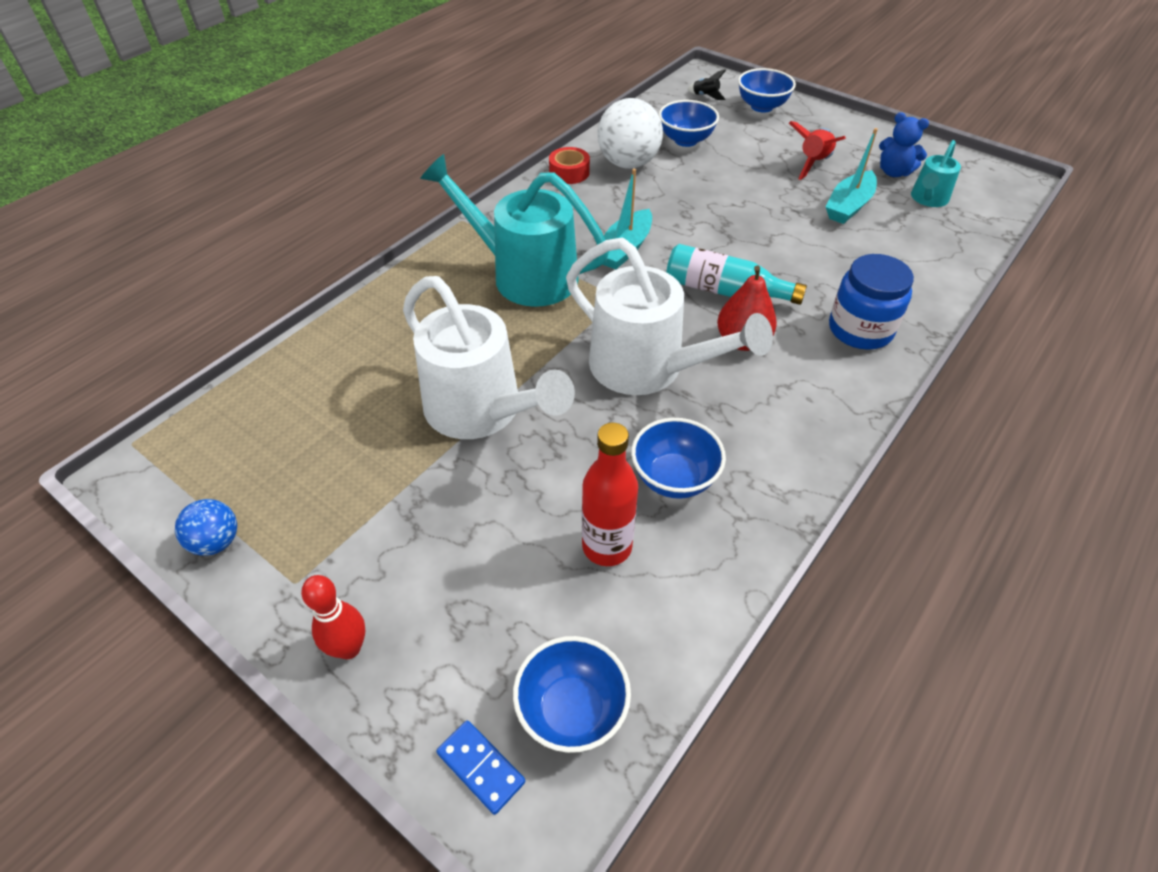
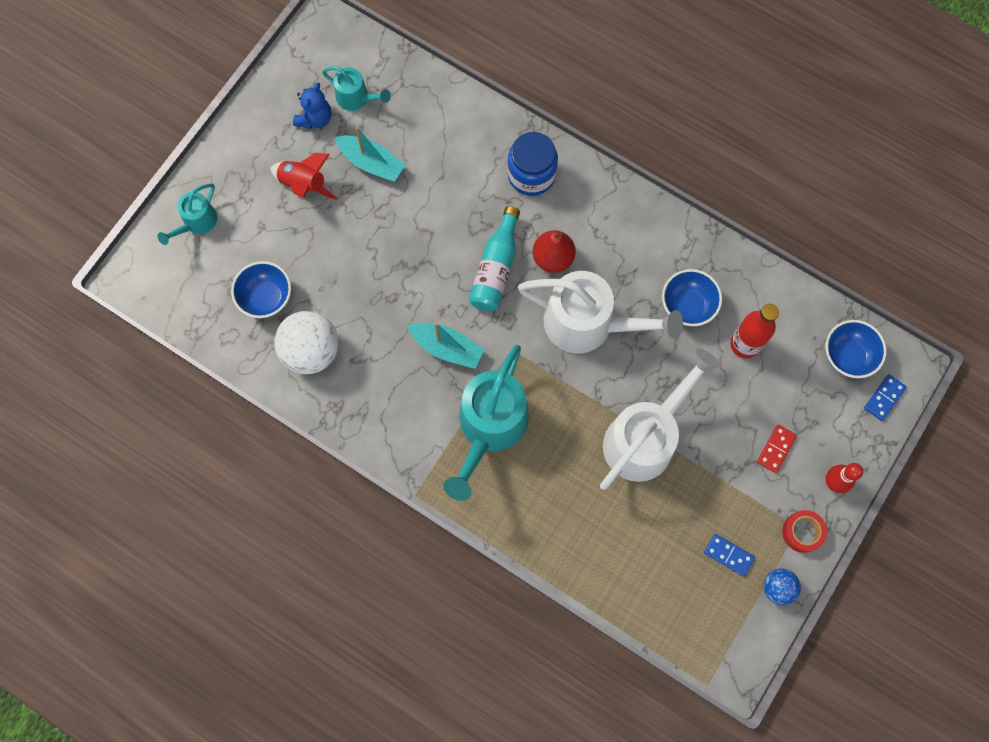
camera: 95 degrees left, 25 degrees up
(289, 486) = (728, 555): none -> blue domino
(427, 568) = (776, 449): none -> red domino
(569, 172) = (330, 405): red tape -> red tape (802, 532)
(648, 369) = (589, 324): white watering can -> white watering can turned 75 degrees clockwise
(705, 96) = (175, 277): black rocket -> none
(762, 107) = (196, 223): blue bowl -> turquoise watering can

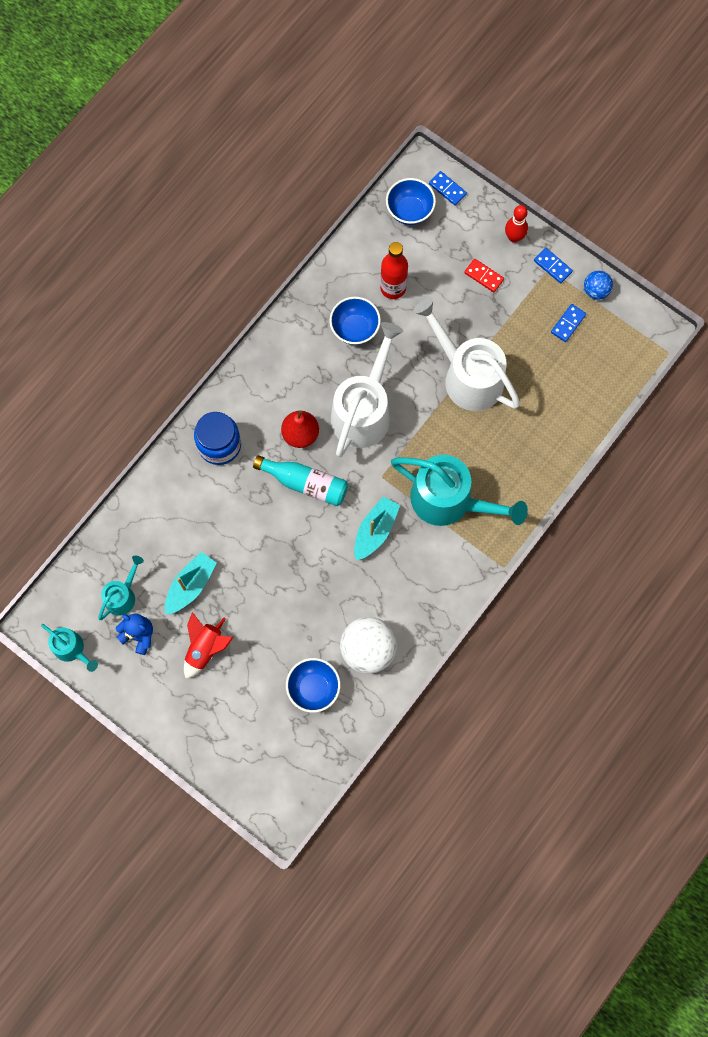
camera: 85 degrees left, 0 degrees up
(196, 223) = (233, 751): turquoise watering can -> turquoise watering can (72, 649)
(802, 532) = (552, 266): red tape -> blue domino

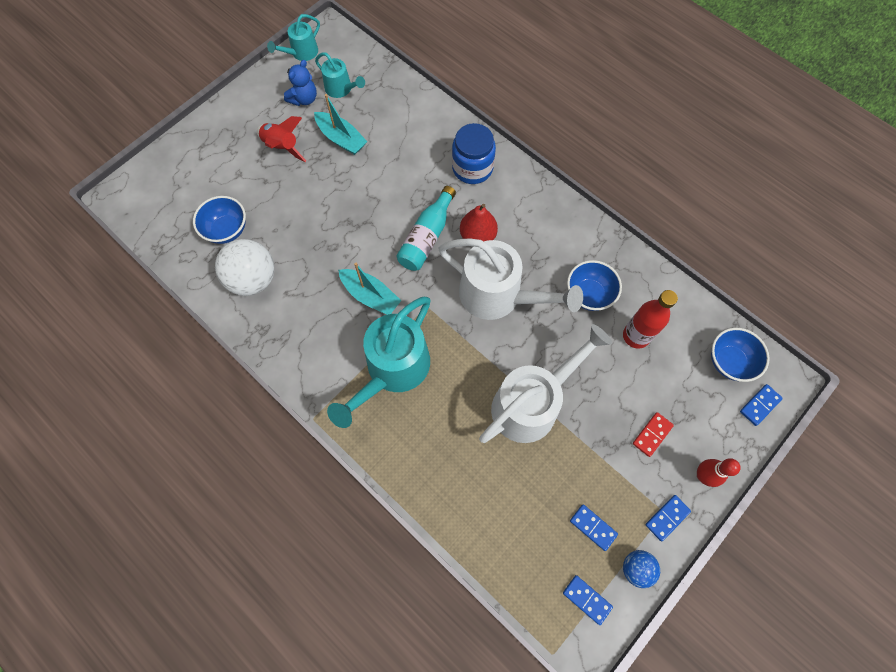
camera: 95 degrees right, 5 degrees down
(624, 328) = (587, 599): none -> blue domino

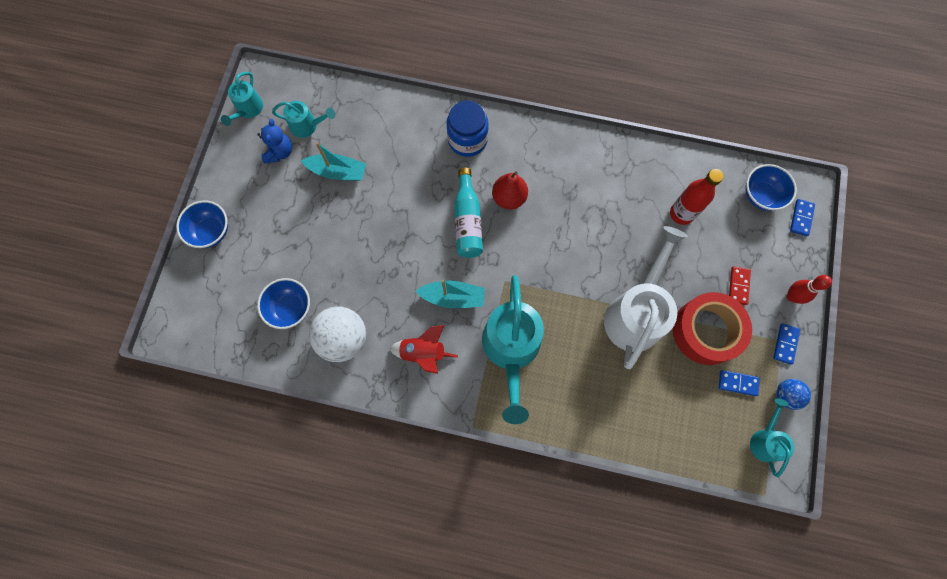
camera: 30 degrees left, 5 degrees up
(282, 147) = (289, 207): red rocket -> red rocket (423, 353)
(499, 296) = (557, 239): white watering can -> none
(587, 599) = (765, 440): blue domino -> turquoise watering can
(589, 294) = (626, 199): blue bowl -> blue bowl (211, 231)
(591, 459) = (706, 331): none -> red tape

